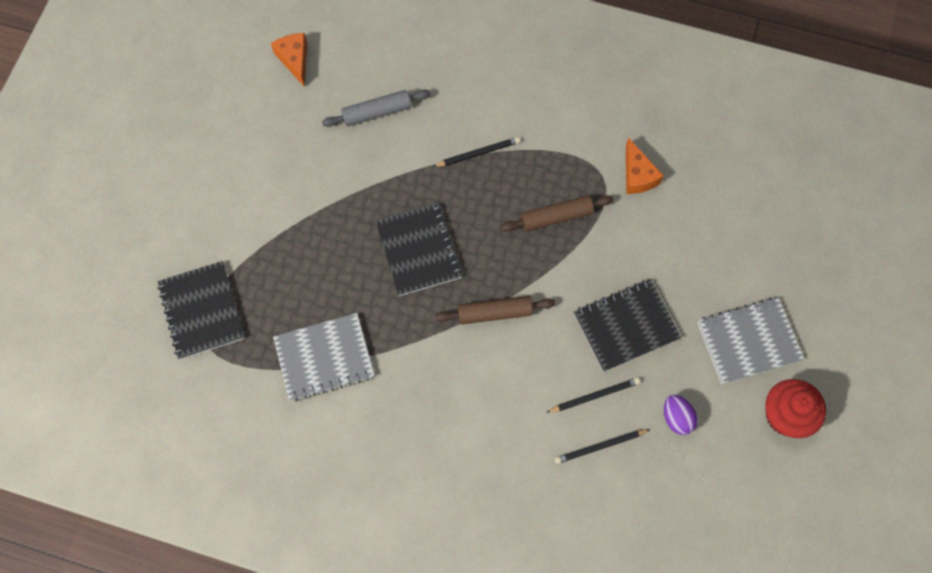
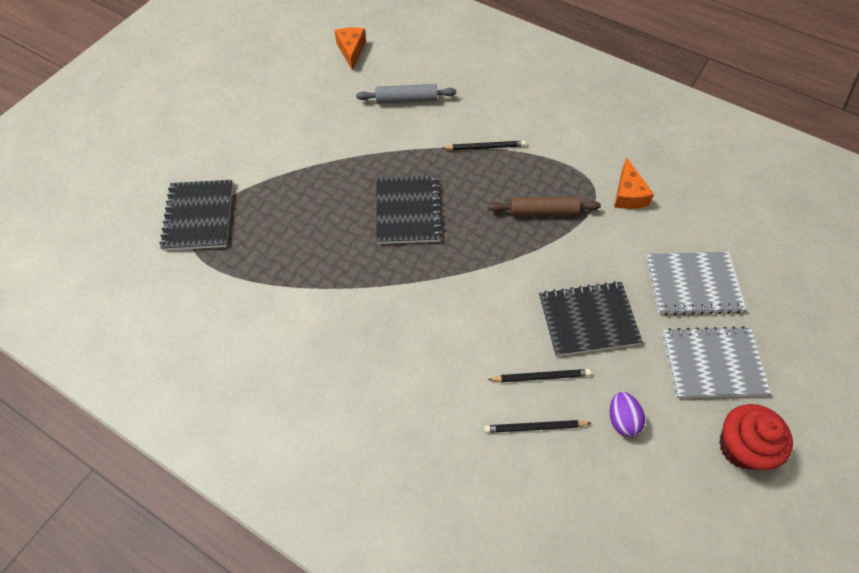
camera: 15 degrees right, 10 degrees down
(324, 358) = (291, 280): grey notebook -> grey notebook (693, 284)
(494, 313) = (462, 278): brown rolling pin -> none

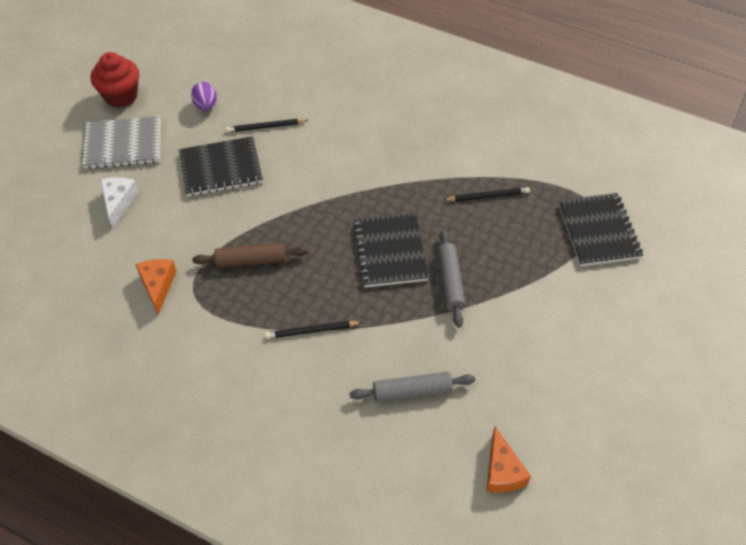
camera: 175 degrees right, 5 degrees down
(357, 179) = (450, 282): none -> grey rolling pin
(534, 427) = (273, 97): black pencil -> black pencil (488, 196)
(693, 284) = (119, 202): grey notebook -> white cheese

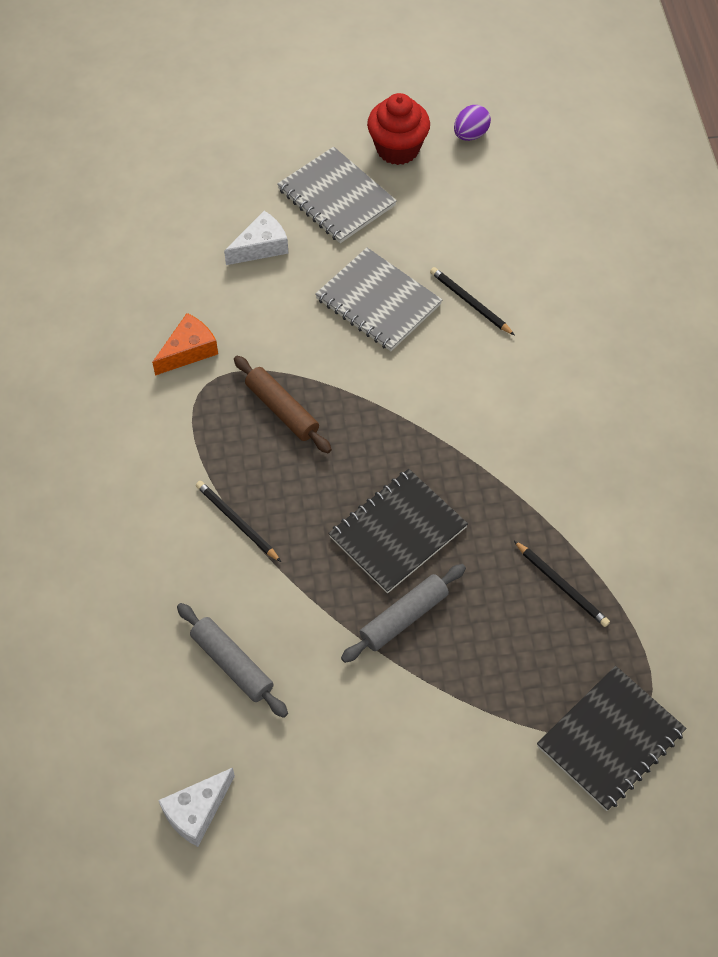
camera: 55 degrees right, 5 degrees up
(206, 105) = (451, 229): purple egg -> purple egg (470, 134)
(221, 168) = (378, 302): black notebook -> grey notebook
(502, 471) = (196, 811): orange cheese -> white cheese

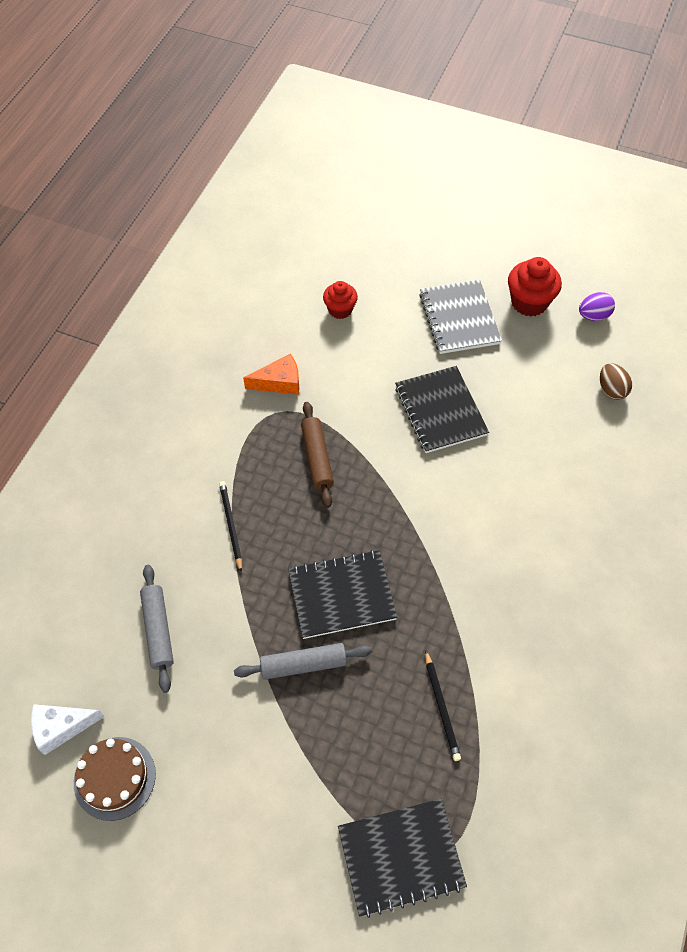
camera: 30 degrees right, 0 degrees up
(203, 244) = (340, 310): none -> red cupcake
(261, 247) = (380, 330): white cheese -> none
(287, 827) = (114, 778): none -> brown cake
(378, 302) = (440, 411): grey notebook -> black notebook
(470, 302) = (511, 445): black pencil -> none
(533, 202) = (611, 390): none -> brown egg

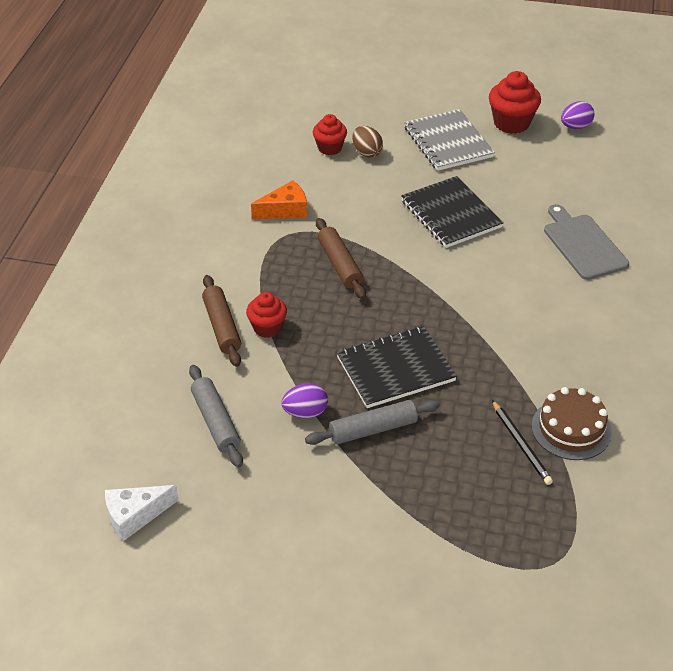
camera: 10 degrees left, 15 degrees down
(114, 778) = (203, 549): brown cake -> brown cake (571, 429)
(188, 517) = (222, 326): none -> brown rolling pin
(231, 525) = (267, 328): black pencil -> red cupcake
(244, 633) = (305, 412): none -> purple egg
(401, 857) = (516, 571): black notebook -> none
(563, 469) = (583, 245): none -> grey cutting board
(611, 390) = (609, 180): brown egg -> brown egg (366, 152)

